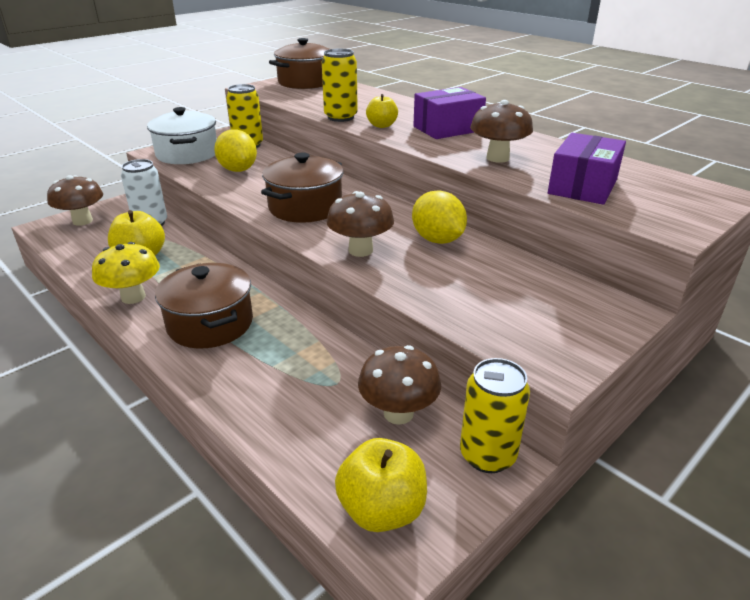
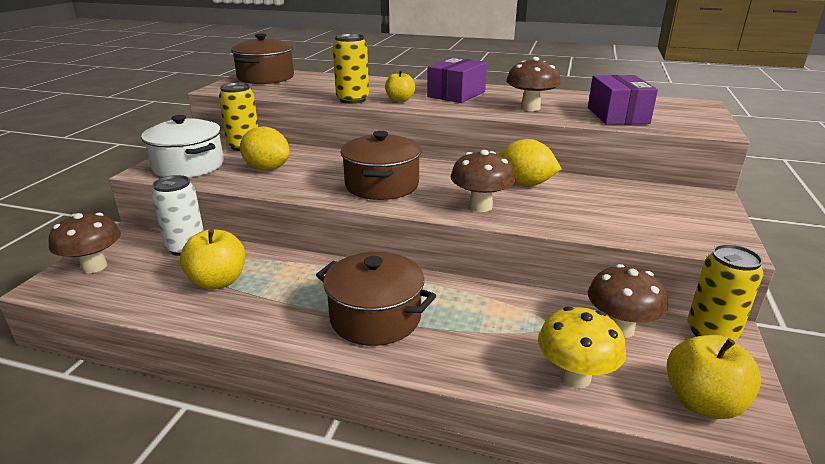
camera: 30 degrees left, 5 degrees down
(133, 297) = (261, 321): yellow mushroom -> yellow mushroom (575, 377)

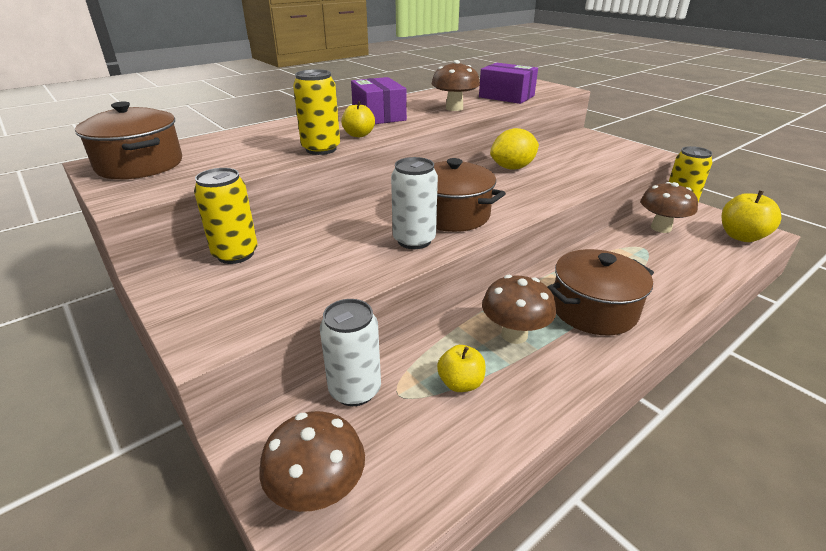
camera: 55 degrees left, 5 degrees up
(188, 166) = (240, 305): white pot -> none
(218, 281) = (460, 383): yellow apple -> yellow apple, size x0.64
(267, 169) = (330, 257): yellow lemon -> none
(320, 185) = (414, 240): none -> white can
(480, 206) = (536, 193): brown mushroom -> brown mushroom (514, 335)
(575, 377) = (705, 261): yellow mushroom -> none

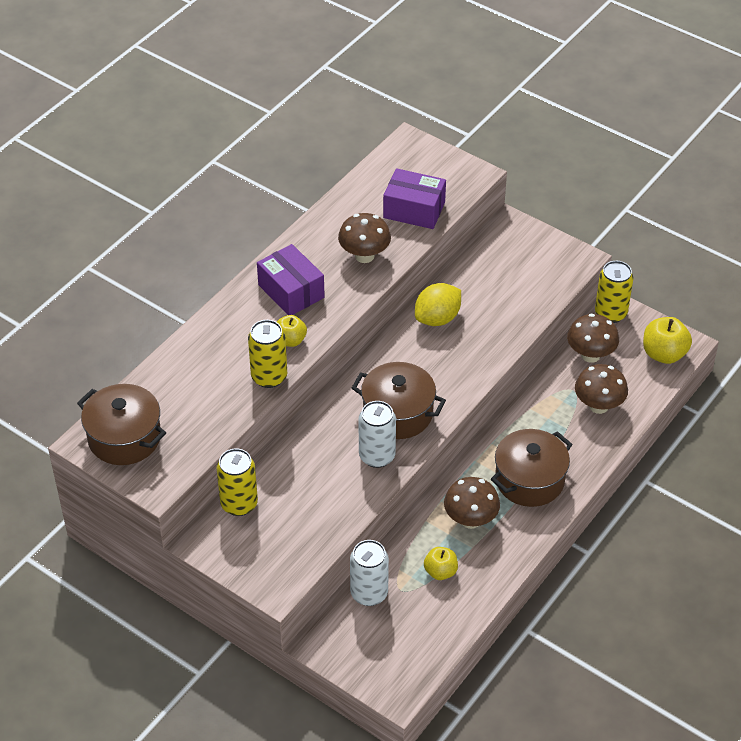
camera: 15 degrees left, 15 degrees up
(318, 492) = (376, 662): brown mushroom -> brown mushroom (598, 406)

